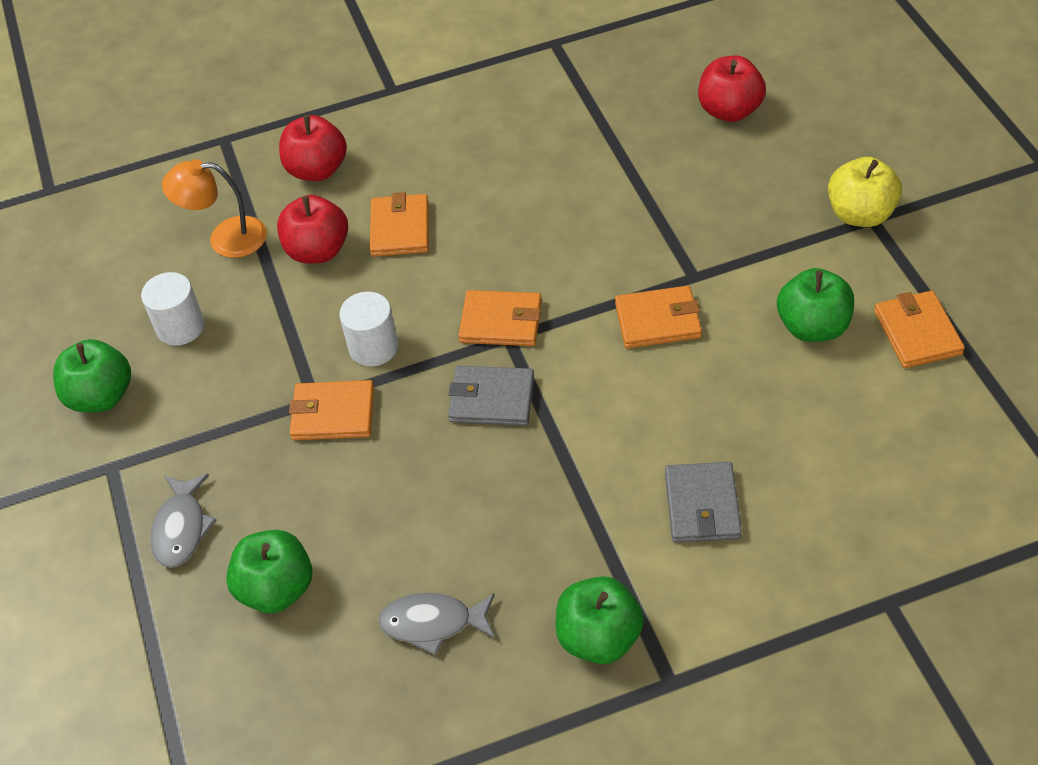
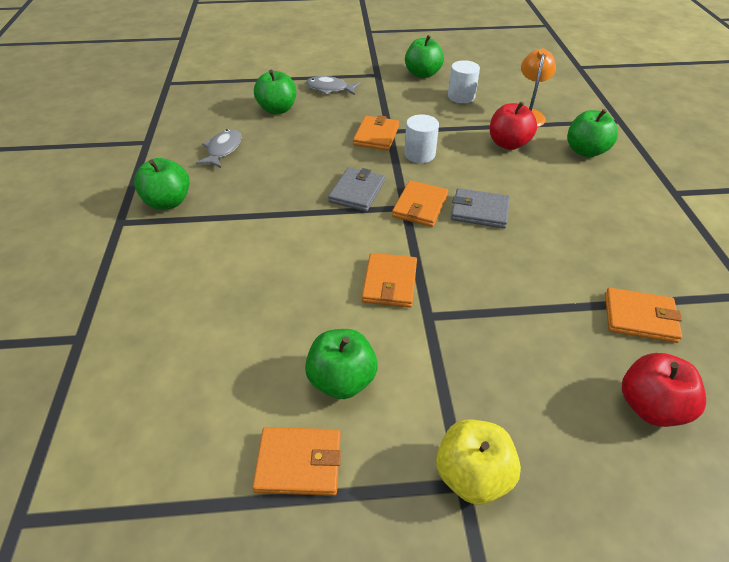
camera: 100 degrees right, 5 degrees down
(317, 170) = (585, 151): red apple -> green apple
(400, 229) = (520, 177): orange wallet -> orange wallet (639, 317)
(702, 505) = (220, 265): grey wallet -> grey wallet (479, 211)

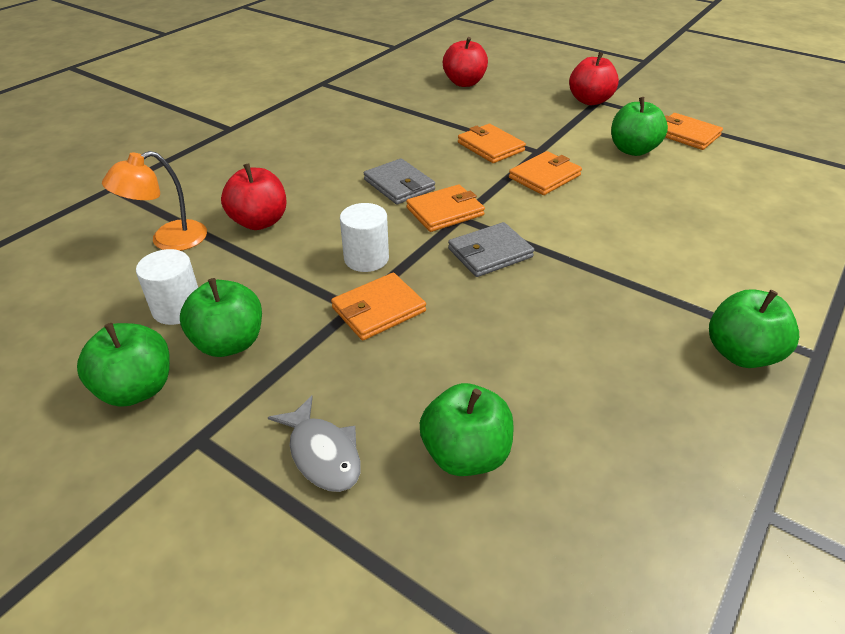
camera: 140 degrees left, 5 degrees down
(223, 150) = (621, 408): grey fish -> none
(472, 474) = (590, 101): yellow apple -> red apple
(585, 151) = (212, 181): green apple -> green apple (229, 343)
(639, 317) = (404, 101): orange wallet -> orange wallet (490, 147)

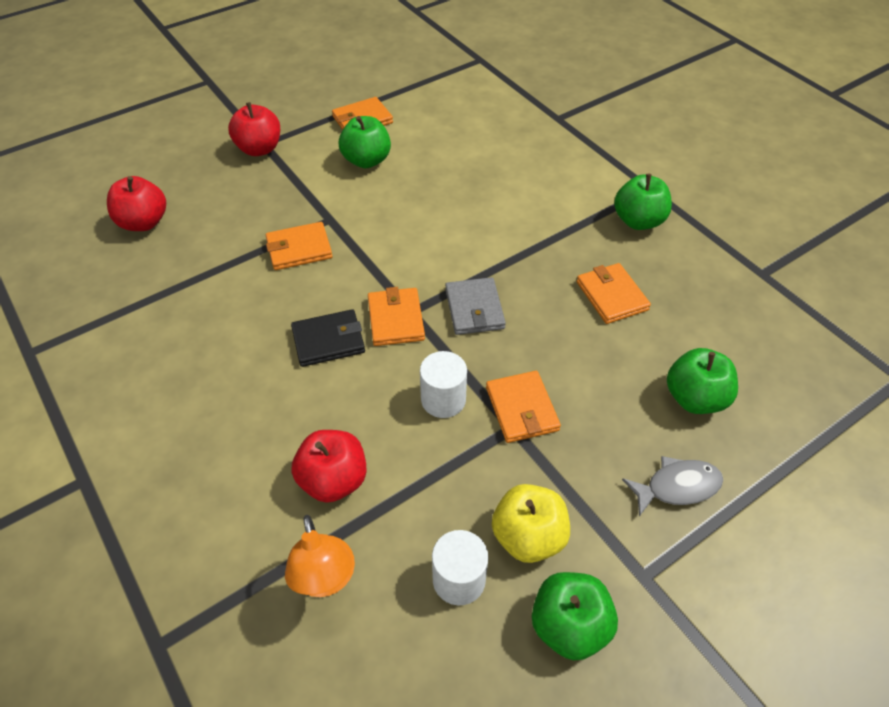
camera: 70 degrees left, 10 degrees up
(229, 343) = (528, 536): green apple -> yellow apple
(399, 185) = (328, 340): grey wallet -> black wallet
(544, 176) = (376, 231): orange wallet -> orange wallet (611, 296)

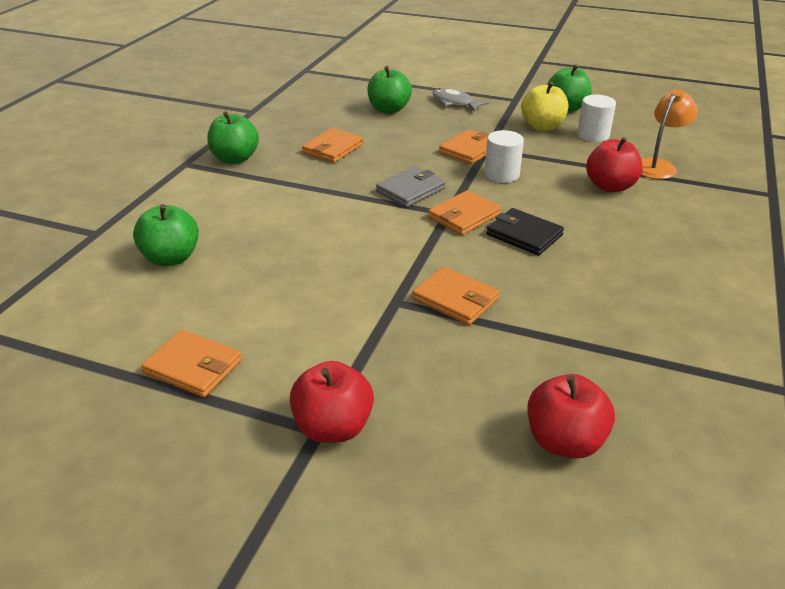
camera: 125 degrees left, 15 degrees down
(366, 160) = (276, 323): green apple -> green apple (171, 258)

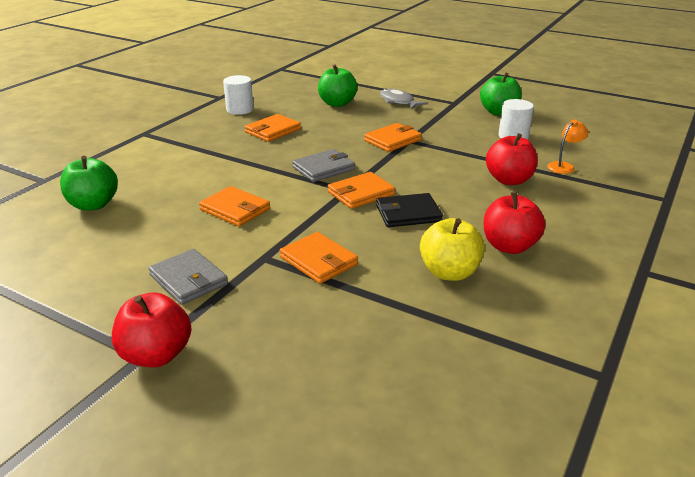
camera: 10 degrees right, 5 degrees down
(193, 367) = (65, 292): orange wallet -> orange wallet (235, 209)
(235, 159) = (186, 132): green apple -> none
(325, 336) = (188, 280): none -> grey wallet
(501, 174) = (412, 162): white cylinder -> white cylinder (240, 109)
(524, 235) = (408, 213): black wallet -> black wallet turned 60 degrees counterclockwise
(542, 127) = (469, 126): yellow apple -> yellow apple (449, 272)
(564, 441) = (359, 393): red apple -> red apple (509, 246)
(658, 166) = (564, 166): orange lamp -> orange lamp, size x0.66

